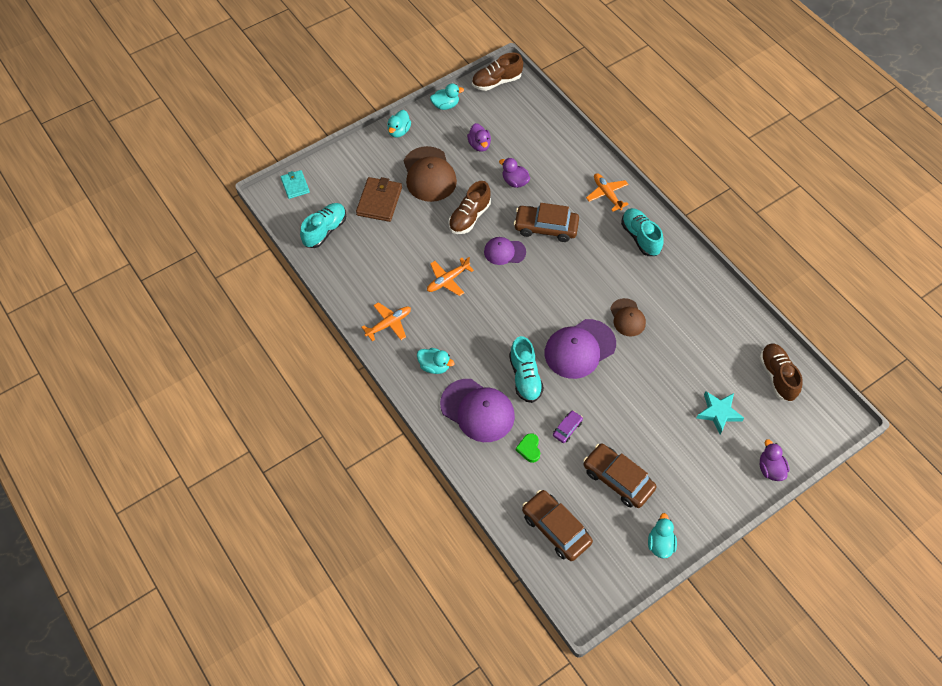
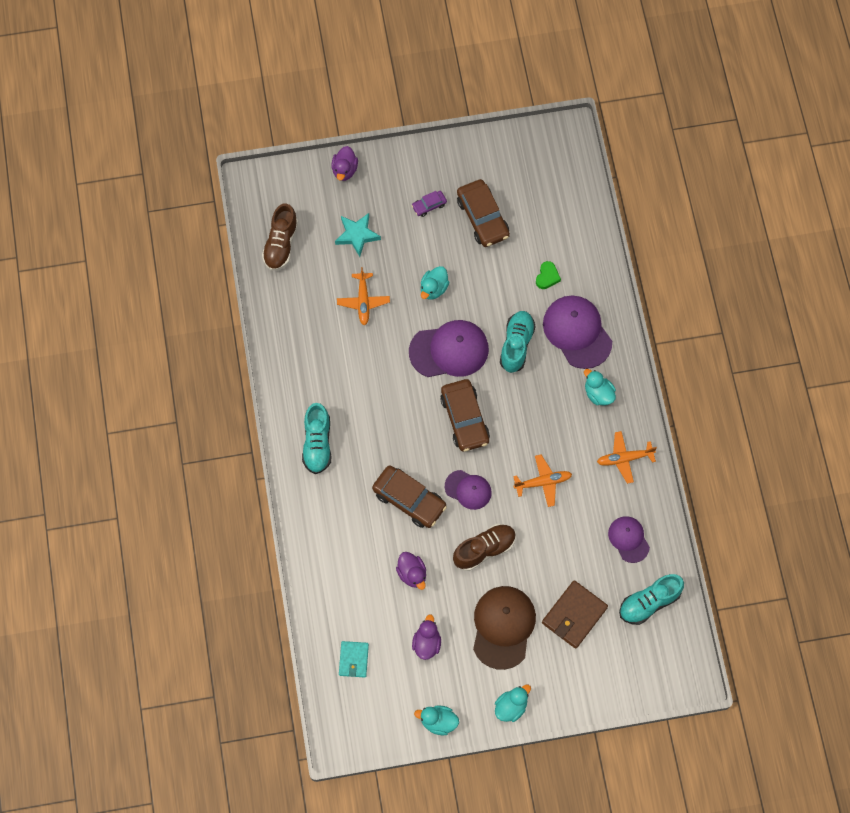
camera: 155 degrees left, 10 degrees up
(295, 185) = (661, 680): turquoise wallet -> turquoise wallet (353, 660)
(359, 267) = (628, 539): none -> purple cap
(496, 82) = (359, 731): brown shoe -> none
(556, 528) = (559, 201): brown car -> brown car (464, 419)
(567, 429) = (503, 280): purple car -> purple car (429, 205)
(607, 194) = (321, 512): orange plane -> orange plane (363, 301)
(627, 317) = (384, 362): brown cap -> none
(660, 544) = (477, 152): turquoise duck -> turquoise duck (433, 288)

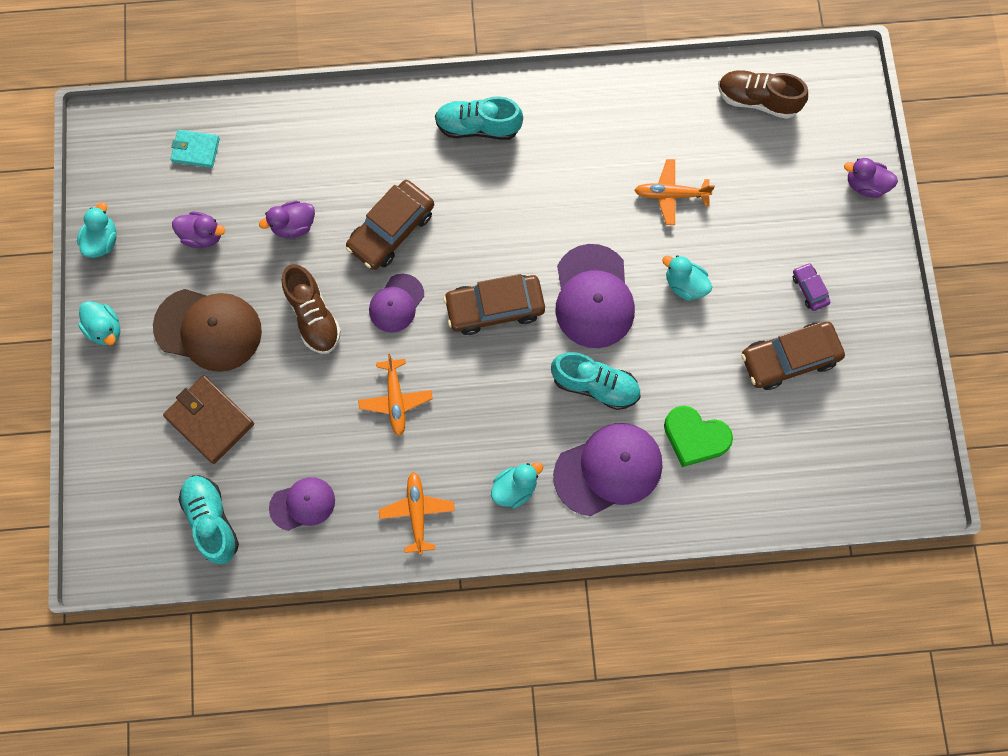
camera: 95 degrees right, 5 degrees up
(357, 235) = (767, 194): turquoise star -> none
(547, 277) = (695, 437): green heart -> green heart, size x1.70

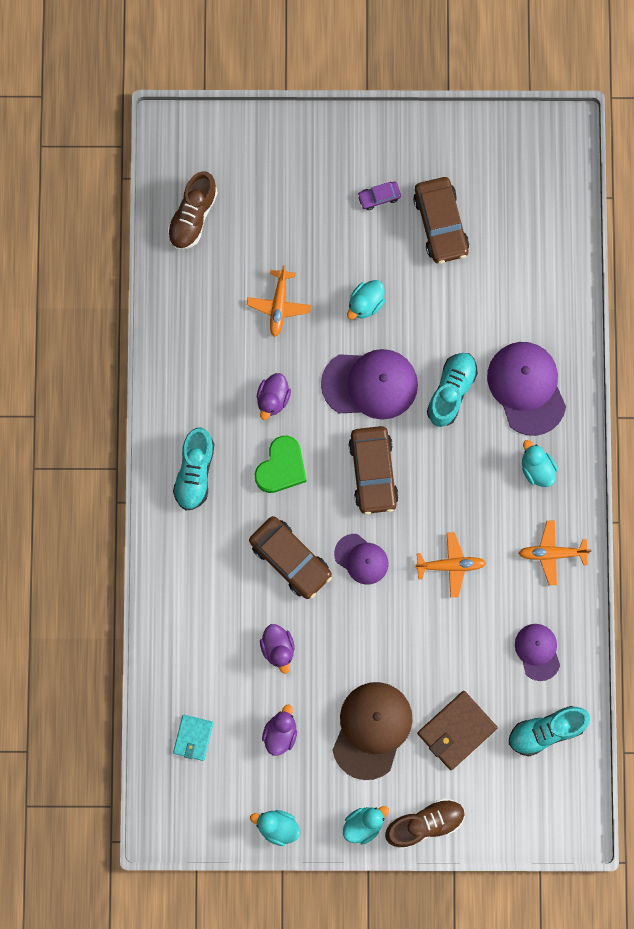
camera: 85 degrees left, 5 degrees up
(313, 316) = (367, 634): brown shoe -> brown shoe (425, 823)
(695, 437) = (504, 312): green heart -> green heart (281, 467)
(865, 185) = (285, 134): purple duck -> purple duck (273, 398)

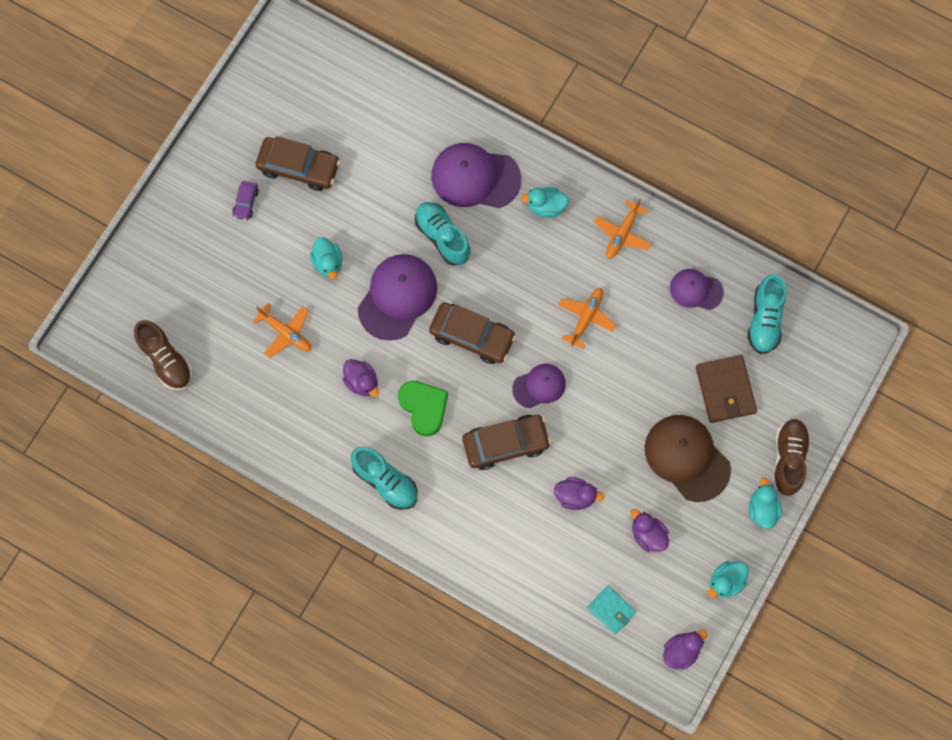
camera: 60 degrees left, 5 degrees down
(192, 820) = (681, 651): none -> purple duck

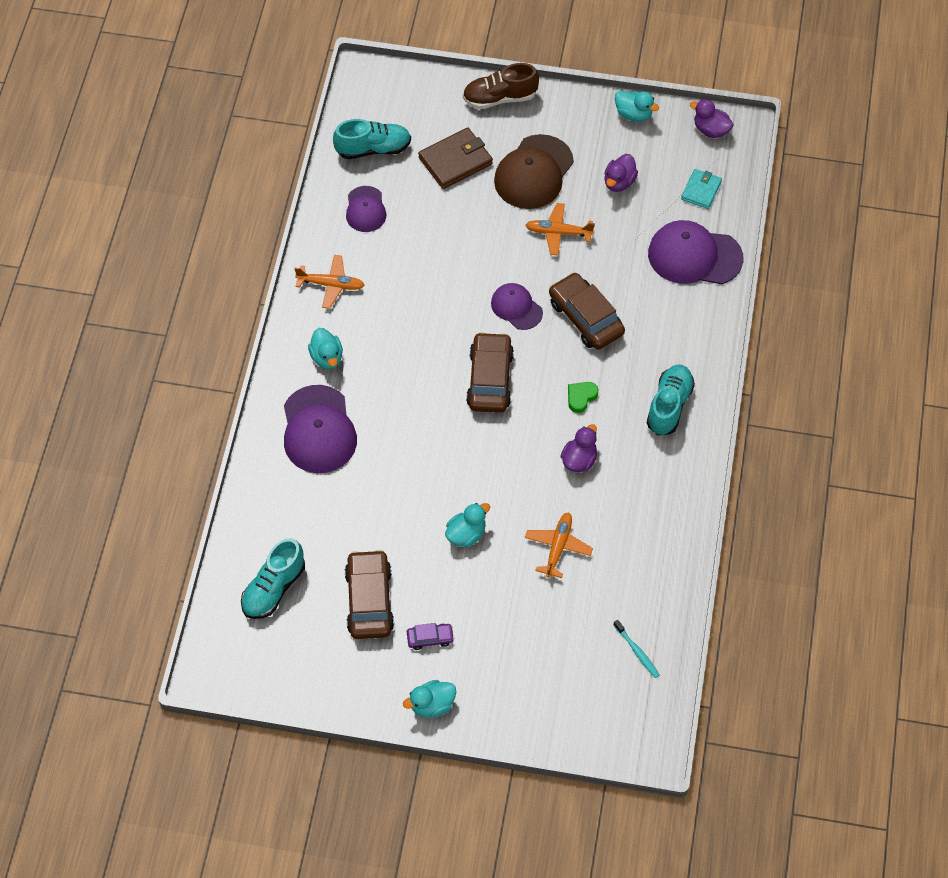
camera: 110 degrees left, 15 degrees down
(166, 360) = (637, 651): brown shoe -> turquoise toothbrush
(397, 297) = (477, 458): purple cap -> purple cap (694, 256)
(424, 407) = (581, 397): green heart -> green heart, size x0.59
(442, 237) = (395, 438): turquoise shoe -> turquoise shoe (273, 588)
(575, 496) = (610, 247): purple duck -> none
(586, 318) = (431, 289): orange plane -> orange plane (558, 233)
(762, 509) = (555, 105): turquoise duck -> turquoise duck (432, 705)

